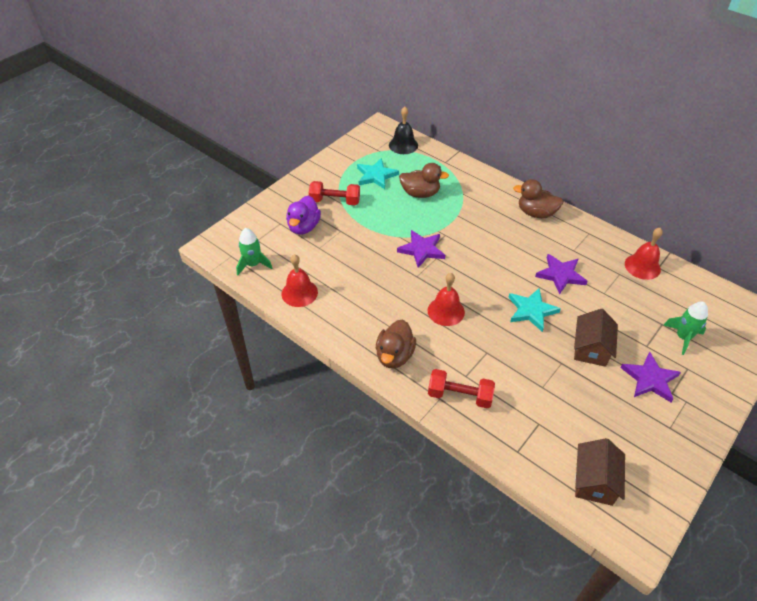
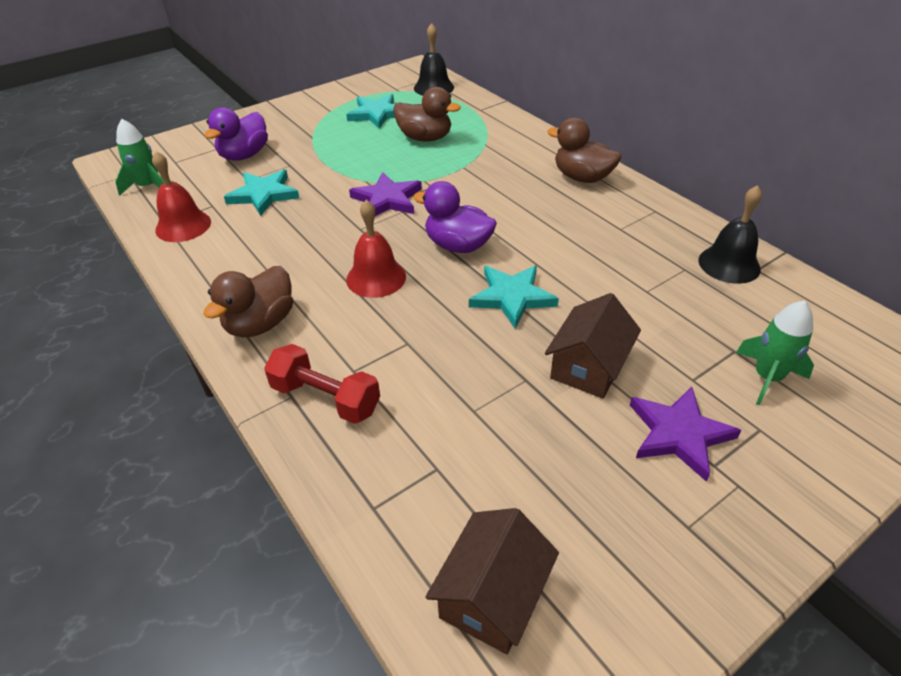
camera: 15 degrees right, 5 degrees down
(335, 201) = (304, 134): red dumbbell -> none
(338, 259) = (264, 194): none -> turquoise star
(483, 279) = (458, 246): none -> purple duck
(560, 275) = (584, 257): purple star -> none
(642, 266) = (729, 264): red bell -> black bell

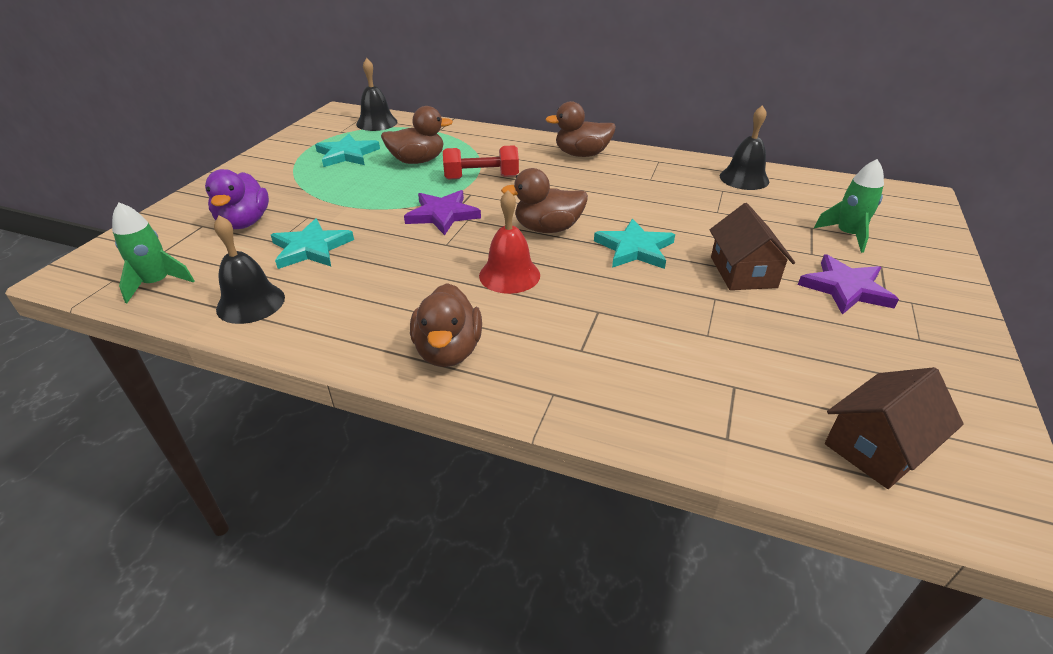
camera: 35 degrees left, 5 degrees down
(183, 226) = (250, 303): red bell -> black bell
(325, 398) = (585, 381): red dumbbell -> red dumbbell (481, 177)
(458, 246) = (547, 228): purple duck -> brown duck
(492, 596) = (877, 447): brown house -> brown house turned 60 degrees clockwise

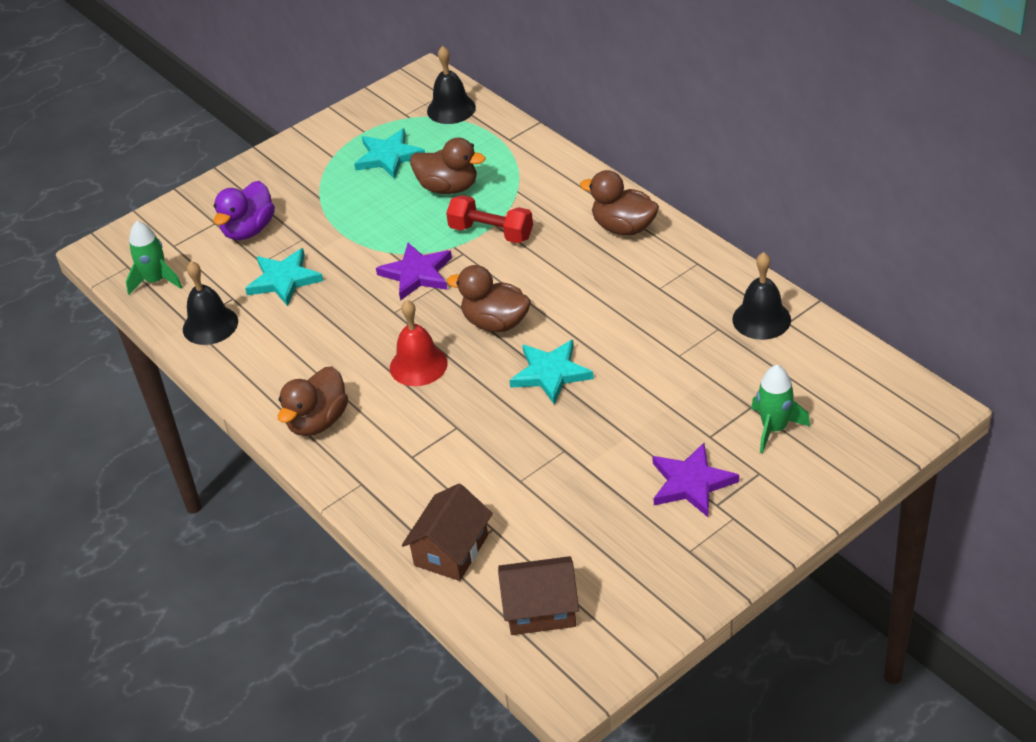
camera: 35 degrees right, 5 degrees up
(743, 272) = (619, 433): brown house -> brown house (451, 550)

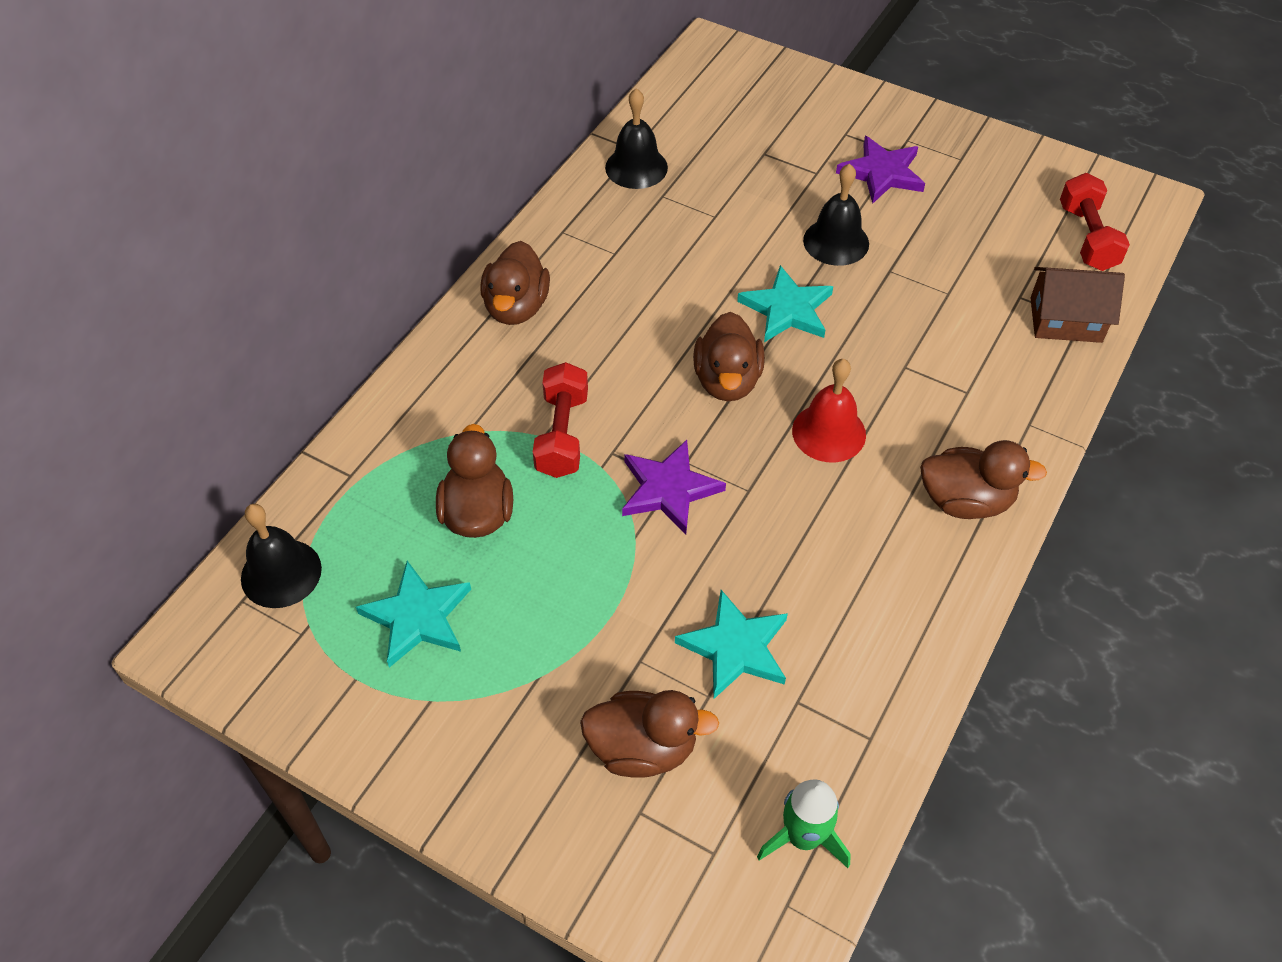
camera: 115 degrees left, 10 degrees up
(210, 325) = (862, 706): black bell -> black bell (836, 242)
(249, 230) = (642, 748): purple duck -> brown duck
(540, 609) = (1087, 237): brown house -> red dumbbell
(774, 428) = (785, 133): green rocket -> none

